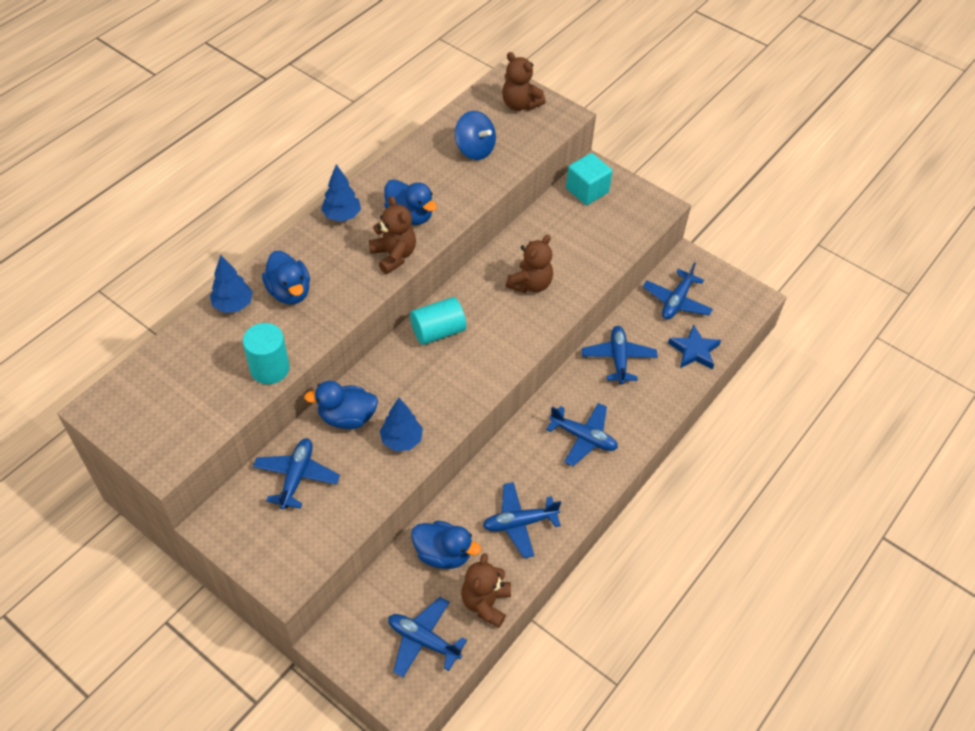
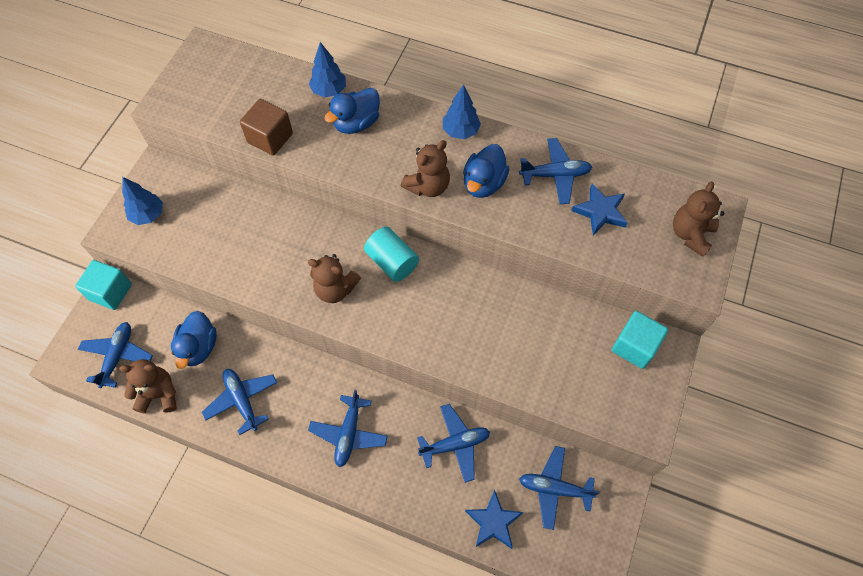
camera: 75 degrees right, 10 degrees up
(270, 368) = (270, 138): turquoise cylinder -> brown cube
(297, 477) = (210, 206): blue plane -> blue plane (555, 175)
(334, 638) = (110, 292): none -> turquoise cube
(347, 417) = (277, 222): blue duck -> none
(401, 440) = (264, 269): blue tree -> blue tree (148, 215)
(475, 149) = (600, 211): blue spinning top -> blue star
(530, 284) = (480, 325): brown teddy bear -> brown teddy bear (335, 289)

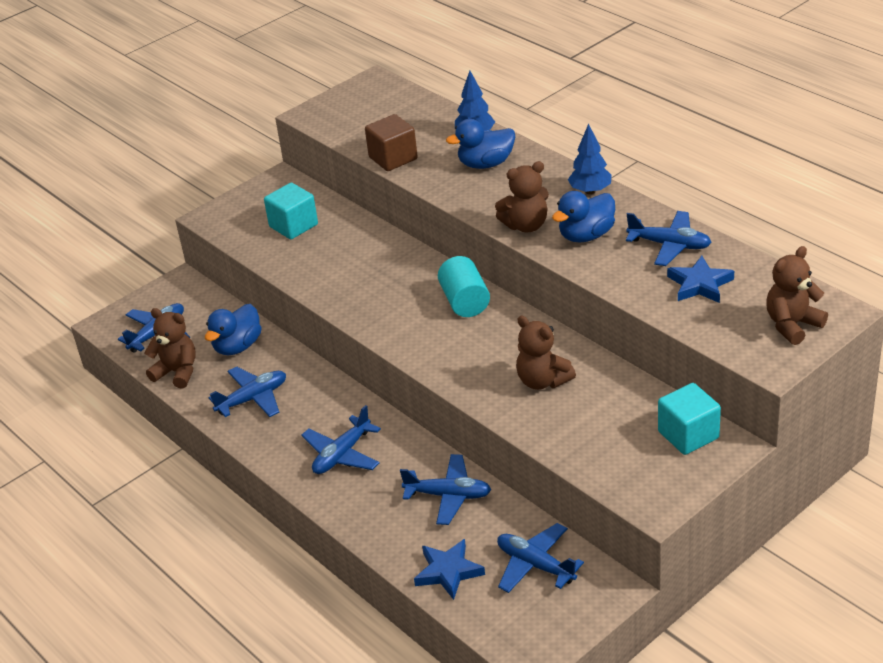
camera: 30 degrees right, 25 degrees down
(110, 292) = (182, 283): turquoise cube -> turquoise cube (293, 226)
(148, 215) = (249, 212): blue tree -> none
(242, 400) = (253, 399): blue plane -> blue plane turned 60 degrees clockwise
(335, 289) = (392, 309): brown teddy bear -> brown teddy bear (542, 381)

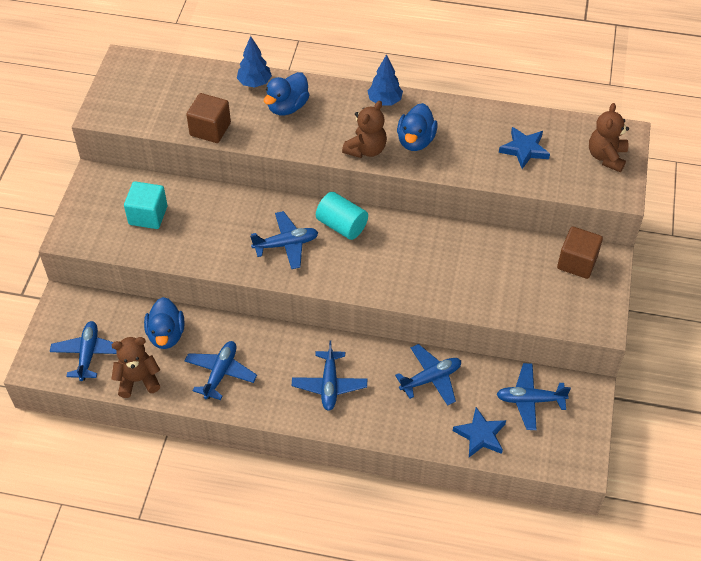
camera: 40 degrees left, 15 degrees up
(542, 381) = (452, 265): brown teddy bear -> none
(669, 245) = (478, 126): blue plane -> blue plane (286, 244)
(688, 435) = (577, 262): turquoise cube -> brown cube

